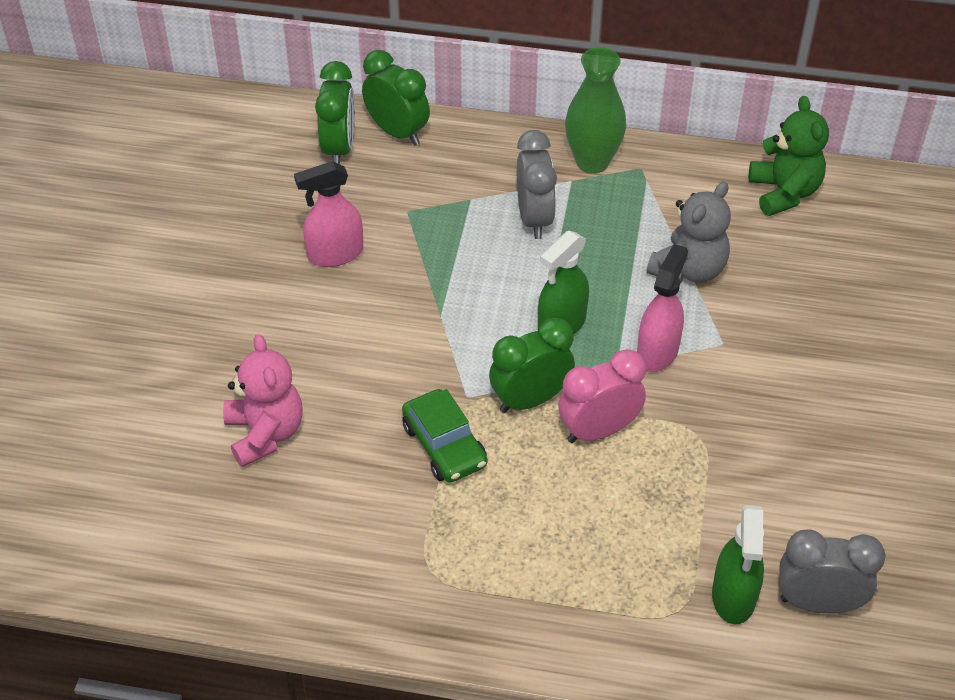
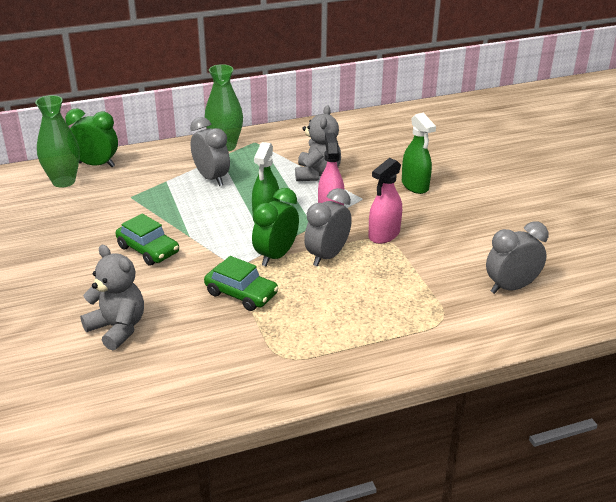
camera: 30 degrees left, 15 degrees down
(265, 433) = (117, 328): pink teddy bear -> grey teddy bear
(335, 254) = (98, 229): pink spray bottle -> pink spray bottle (384, 235)
(339, 148) = (63, 181): green clock -> green vase
(374, 317) = (148, 250): none -> green car
(598, 430) = (327, 256): pink clock -> grey clock
(733, 596) = (466, 301): green spray bottle -> green spray bottle (415, 185)
(784, 192) = (340, 130): green teddy bear -> none

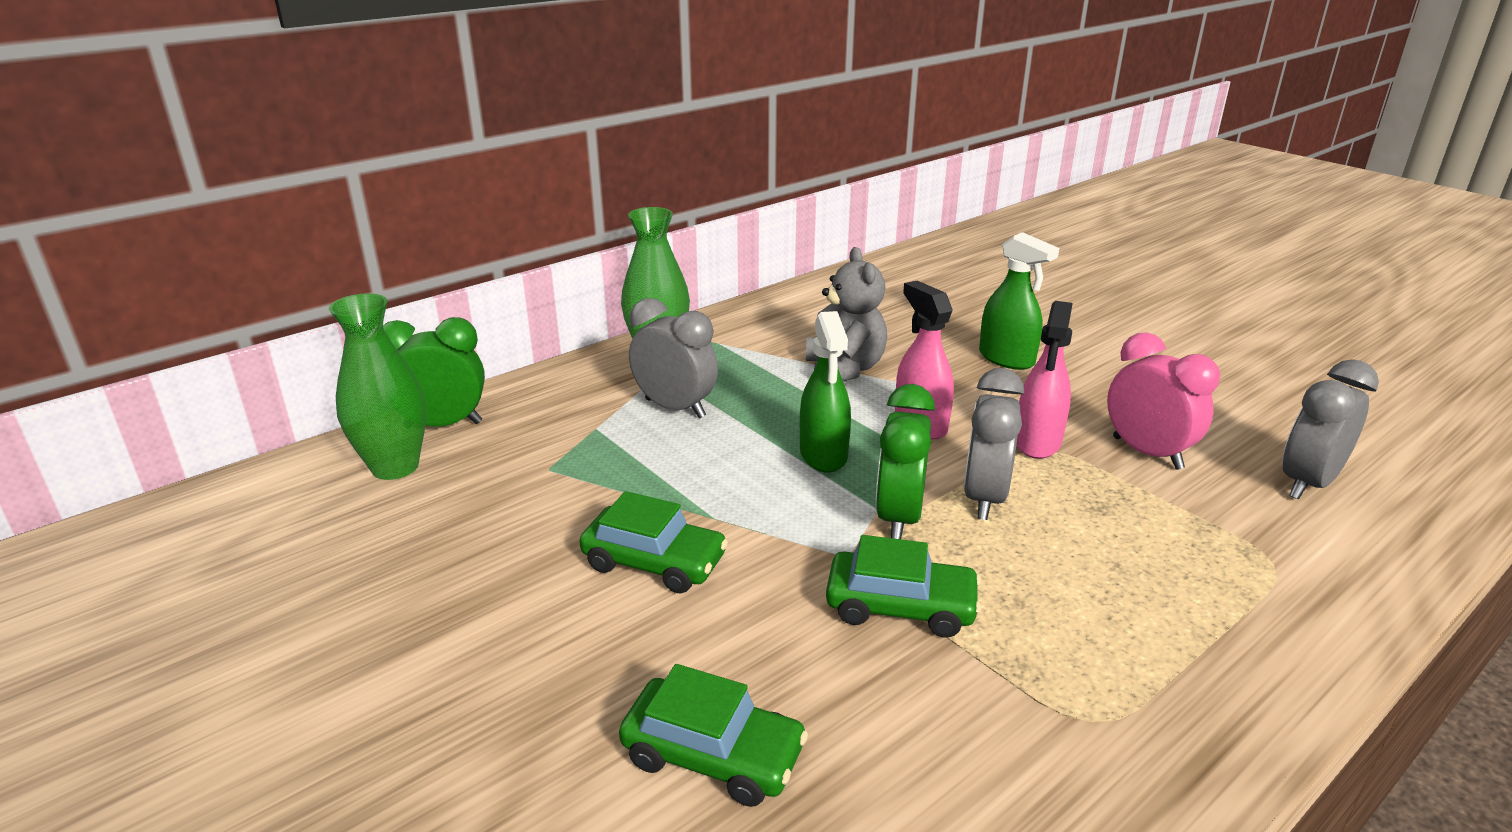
camera: 20 degrees left, 5 degrees down
(117, 328) = (713, 755): grey teddy bear -> green car
(438, 253) = (1147, 453): none -> pink clock

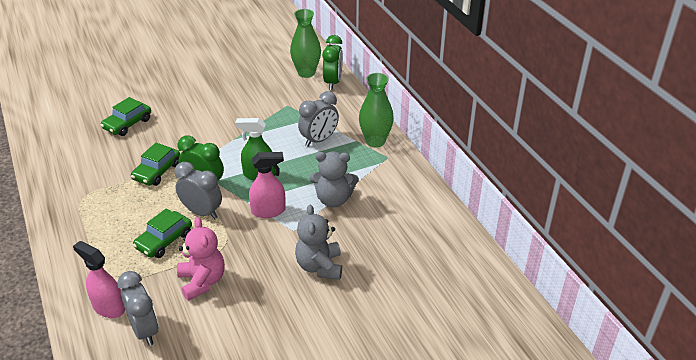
camera: 105 degrees right, 10 degrees up
(654, 562) = (215, 123): green car -> green car (164, 240)
(1006, 359) = (319, 266): green spray bottle -> grey teddy bear
(1037, 442) = (232, 245): pink spray bottle -> pink spray bottle (108, 307)
(1147, 453) = (202, 281): pink clock -> pink teddy bear

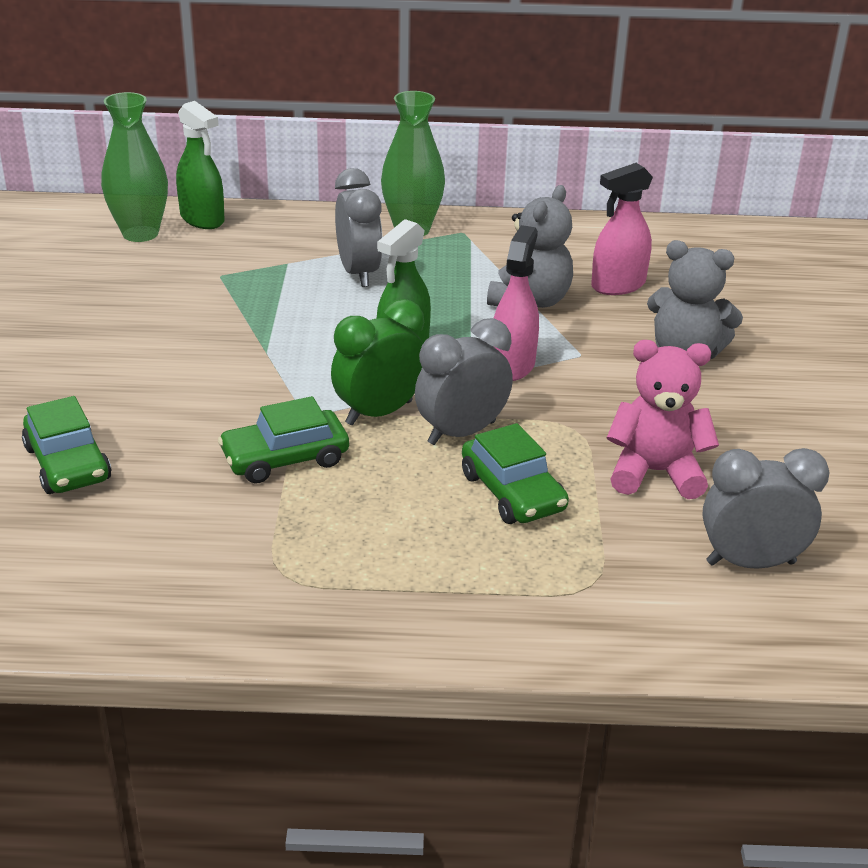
camera: 65 degrees left, 5 degrees down
(108, 307) = (665, 597): pink spray bottle -> pink spray bottle (618, 285)
(157, 171) = (285, 458): green car -> green car turned 105 degrees clockwise
(333, 82) = (202, 219): green clock -> green spray bottle

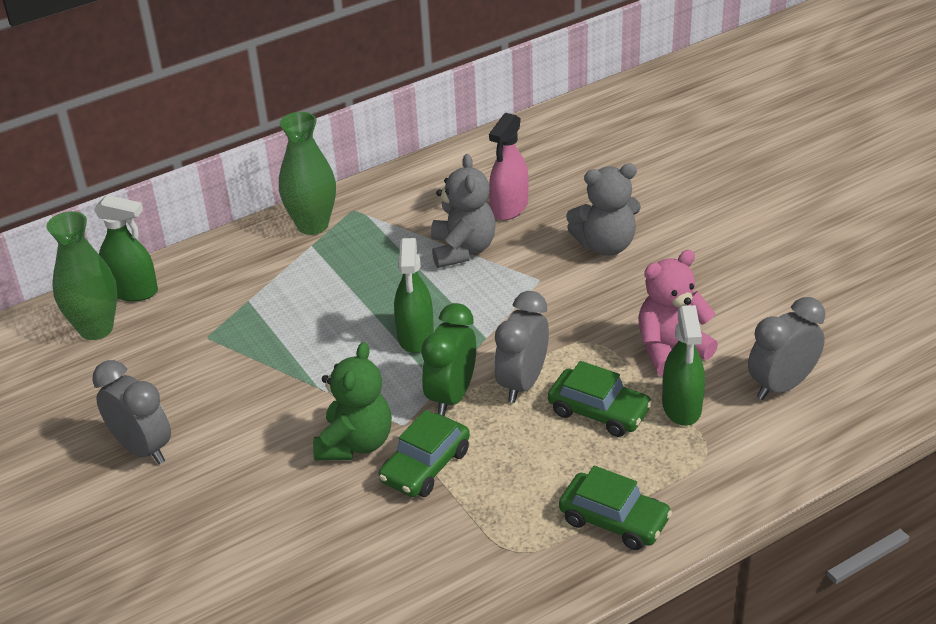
camera: 30 degrees left, 5 degrees up
(68, 464) = (275, 554): green car -> green car (614, 520)
(244, 410) = (355, 443): none -> green teddy bear
(358, 273) = (313, 284): grey clock -> grey clock (142, 449)
(512, 365) = (502, 311): pink spray bottle -> none
(609, 529) = (682, 407): none -> green spray bottle

